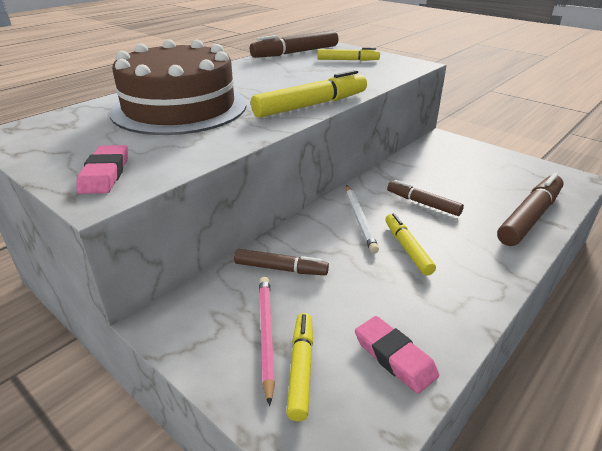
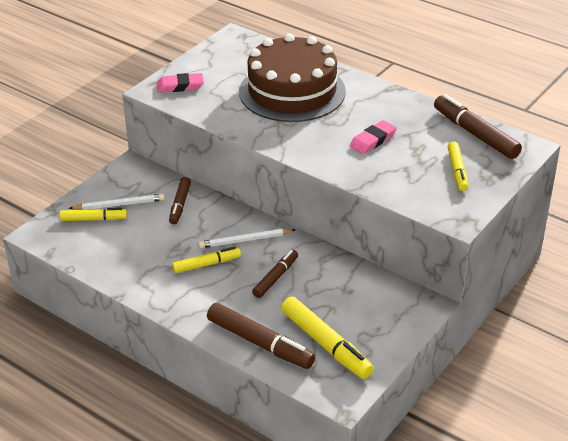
camera: 85 degrees right, 5 degrees up
(266, 335) = (119, 205): pink pencil -> white pencil
(311, 105) = (309, 153): yellow marker -> yellow marker (326, 344)
(394, 357) = (100, 253): pink eraser -> pink eraser (372, 140)

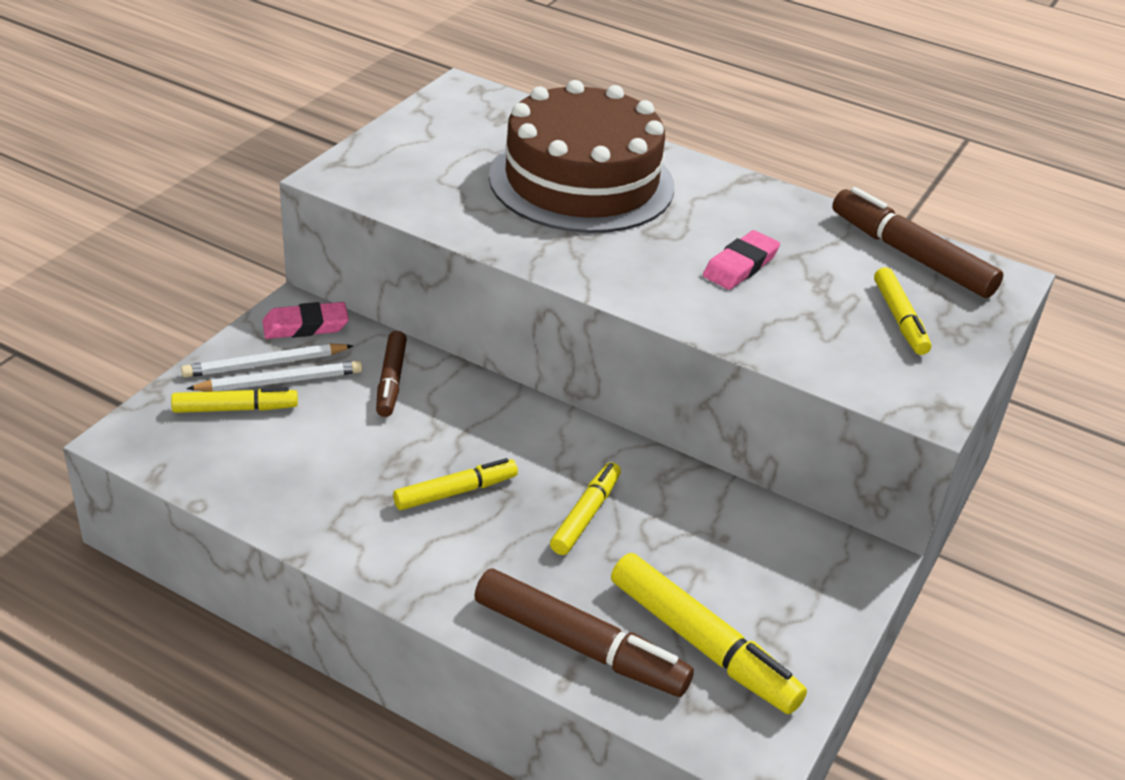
camera: 10 degrees left, 0 degrees up
(180, 86) = (383, 170): pink eraser -> pink eraser (305, 326)
(245, 240) = (519, 445): white pencil -> white pencil (265, 364)
(276, 278) = (586, 515): brown marker -> yellow marker

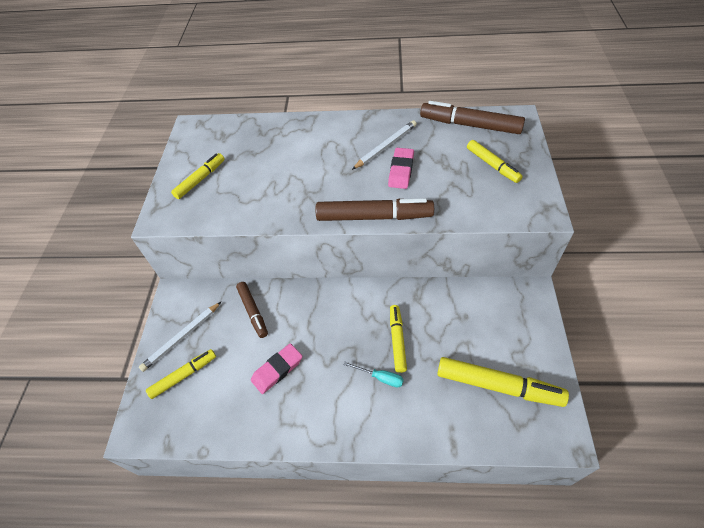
camera: 20 degrees left, 15 degrees up
(280, 381) = (196, 344): white pencil -> white pencil (385, 146)
(305, 326) = (187, 301): pink eraser -> pink eraser (277, 370)
(455, 492) = (328, 363): yellow marker -> yellow marker (200, 179)
(521, 546) = (380, 377): none -> turquoise screwdriver
(579, 646) = (446, 422): brown marker -> brown marker (374, 217)
(581, 181) = (290, 156): brown cake -> none

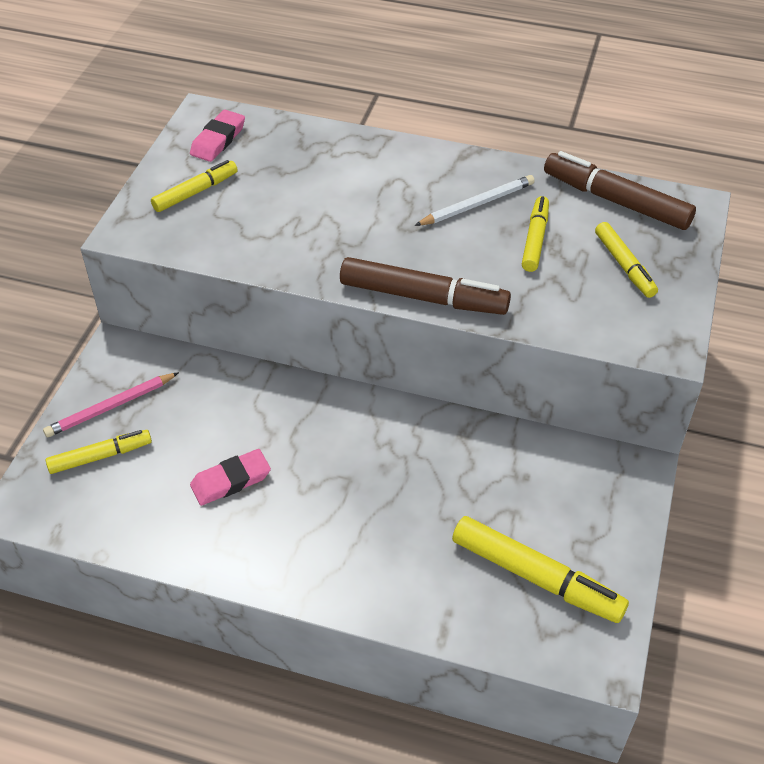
camera: 10 degrees right, 5 degrees down
(182, 337) = (111, 407): white pencil -> pink pencil
(253, 312) = (219, 397): brown marker -> none
(380, 377) = (372, 526): turquoise screwdriver -> none
(397, 340) = (414, 484): yellow marker -> yellow marker (535, 239)
(401, 171) = (486, 243): pink eraser -> pink eraser (218, 140)

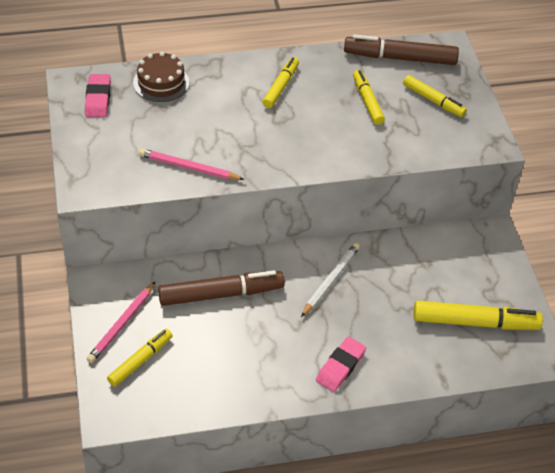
camera: 30 degrees left, 0 degrees up
(196, 192) = (112, 143): yellow marker -> yellow marker (281, 87)
(231, 480) = (244, 340): pink eraser -> pink eraser (340, 366)
(260, 246) = (189, 167): none -> pink pencil
(301, 143) = (161, 83): none -> brown cake
(423, 297) = (324, 165): brown marker -> brown marker (221, 294)
(477, 204) = (314, 89): white pencil -> white pencil (331, 280)

